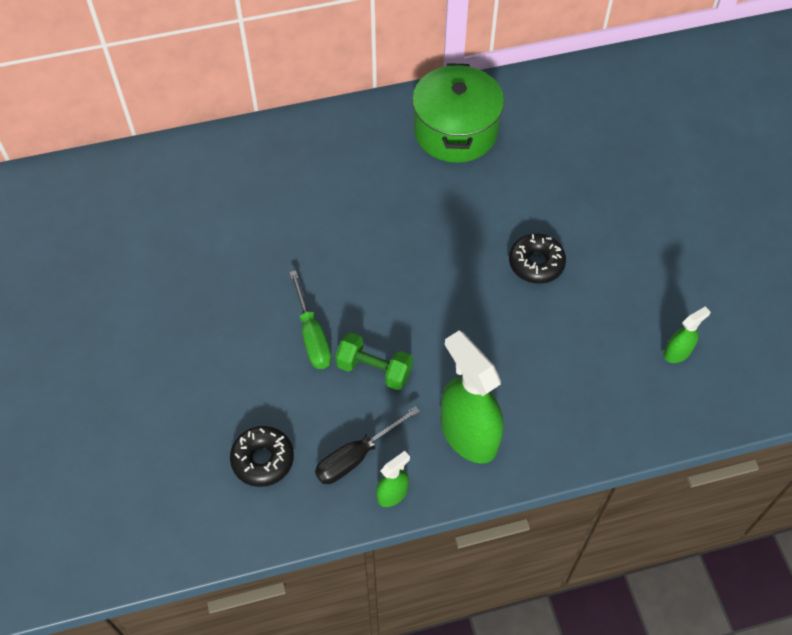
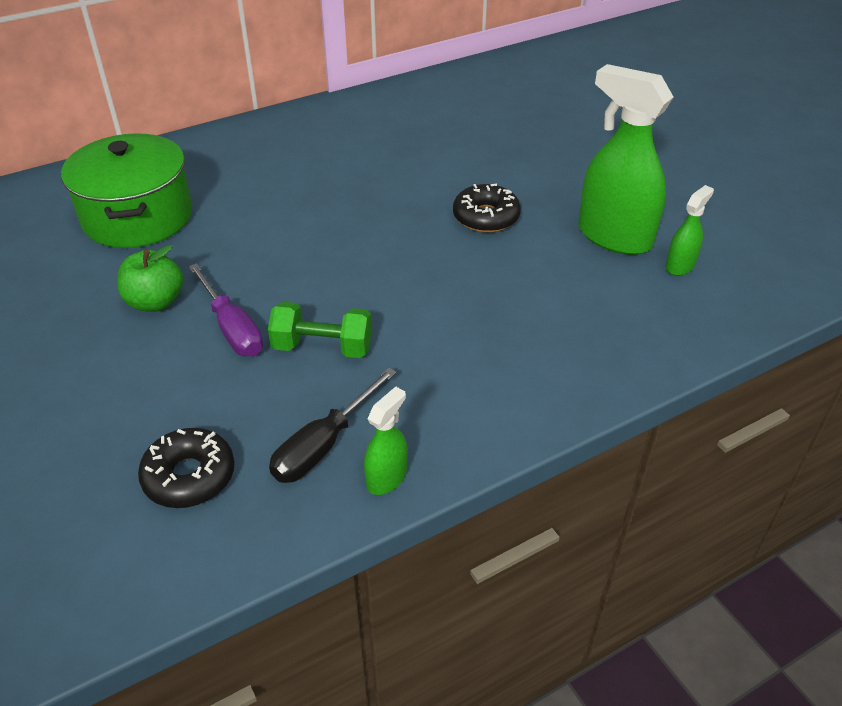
camera: 15 degrees left, 15 degrees down
(261, 297) = (155, 302): none -> green apple
(312, 335) = (232, 328): green screwdriver -> purple screwdriver
(455, 131) = (356, 128): green pot -> green pot (138, 217)
(468, 434) = (467, 390): green spray bottle -> green spray bottle (614, 237)

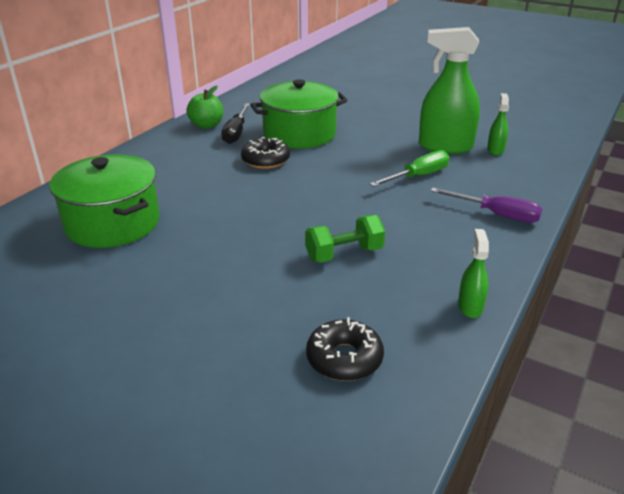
camera: 30 degrees left, 10 degrees down
(155, 302) = (191, 268): green apple -> green apple (207, 125)
(232, 328) = (268, 264): purple screwdriver -> purple screwdriver (496, 214)
(324, 445) = (411, 305): black screwdriver -> black screwdriver (236, 133)
(446, 158) = (299, 134): none -> green pot
(486, 217) = (361, 157): black donut -> black donut (265, 160)
(526, 271) = (418, 176): none -> green screwdriver

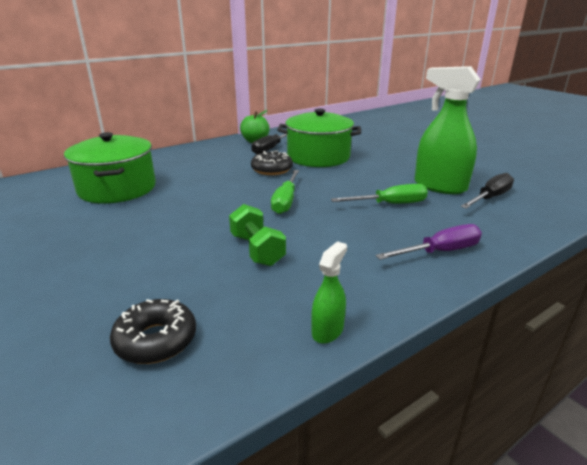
camera: 25 degrees right, 5 degrees down
(319, 195) = (286, 201): none -> green screwdriver
(344, 254) = (257, 250): green dumbbell -> green dumbbell turned 60 degrees clockwise
(495, 150) = (490, 198): green spray bottle -> black screwdriver
(496, 214) = (440, 252): purple screwdriver -> purple screwdriver turned 75 degrees counterclockwise

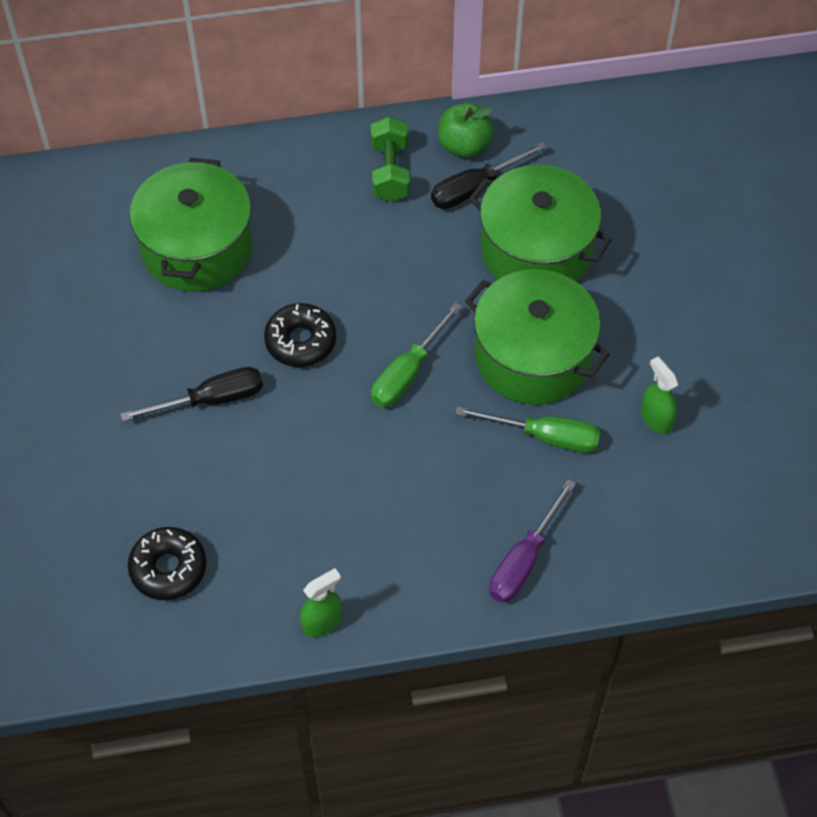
camera: 25 degrees right, 30 degrees up
(257, 250) = (318, 469): green dumbbell -> green dumbbell (390, 172)
(272, 169) = (437, 268): black donut -> black donut (300, 341)
(352, 183) = (533, 357): none -> green pot
(439, 186) = (656, 418): green spray bottle -> green spray bottle, size x0.48
(440, 252) = (524, 560): purple screwdriver -> purple screwdriver turned 120 degrees clockwise
(490, 198) = (701, 477): black screwdriver -> black screwdriver (211, 400)

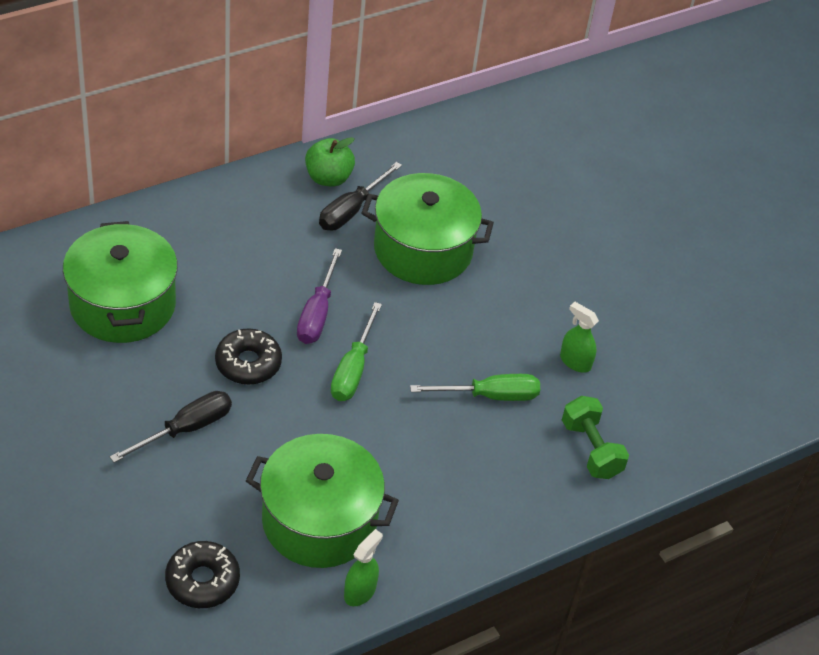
camera: 25 degrees left, 10 degrees down
(390, 172) = (272, 210): green dumbbell -> green dumbbell (591, 449)
(524, 560) = (513, 498): purple screwdriver -> purple screwdriver (317, 313)
(533, 357) = (454, 334): green pot -> green pot (319, 520)

